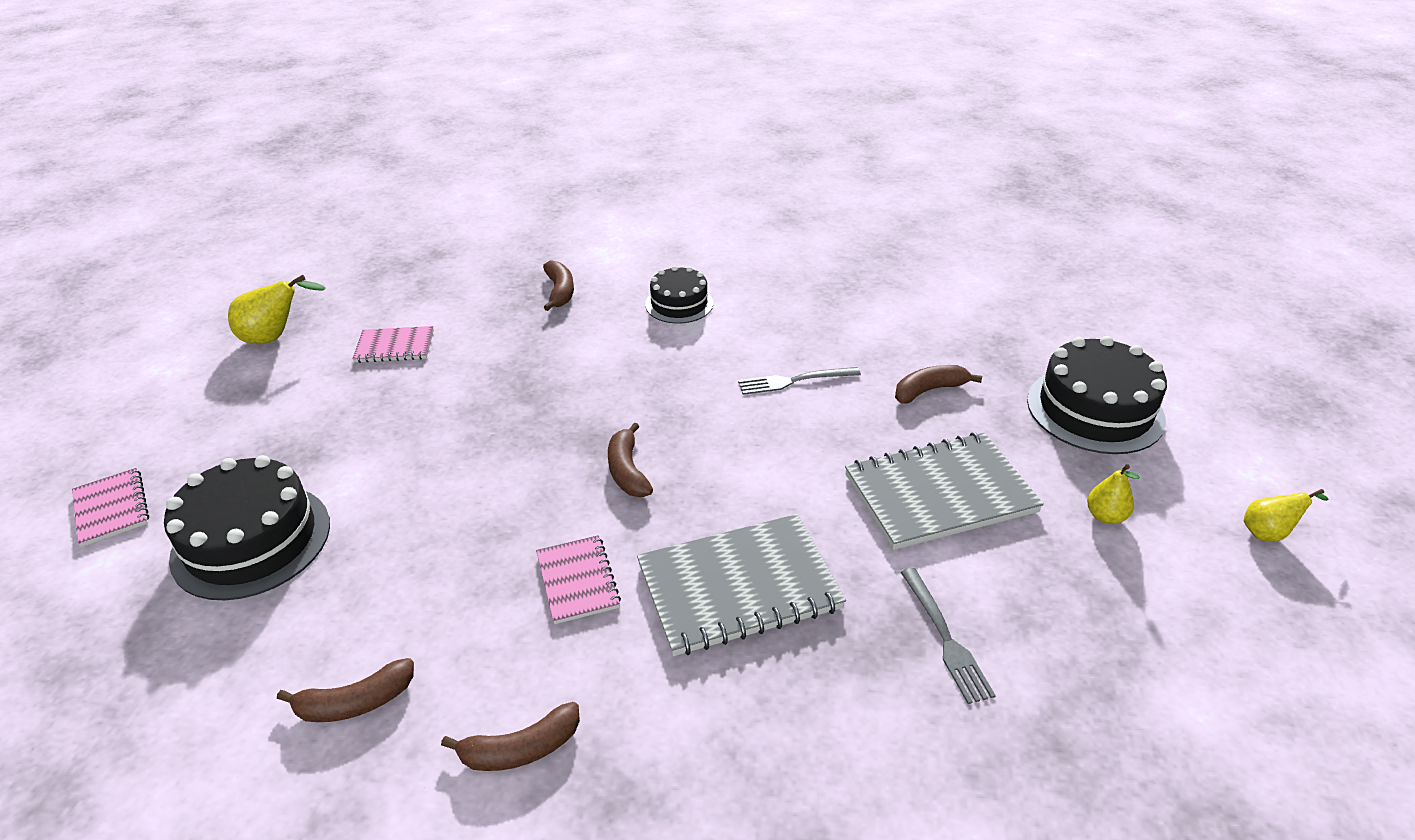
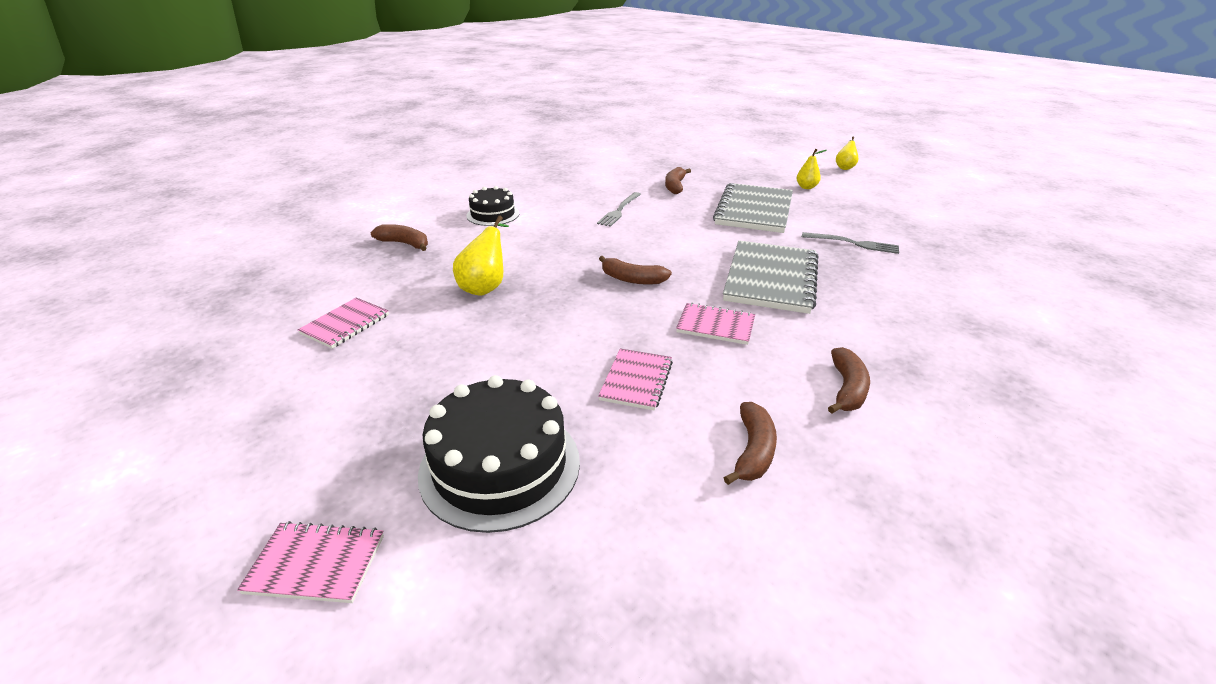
camera: 55 degrees left, 5 degrees down
(275, 337) = (208, 382): yellow pear -> yellow pear (486, 287)
(425, 565) = (636, 381): none -> pink notebook
(1095, 409) = (735, 164): black cake -> none

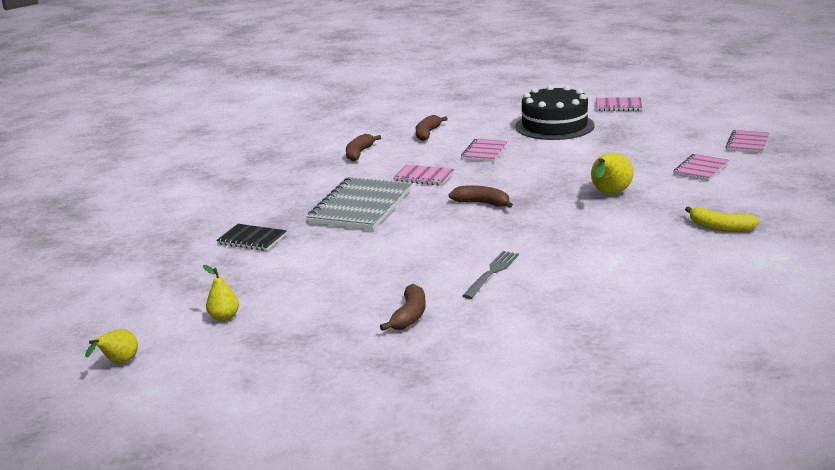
camera: 175 degrees left, 10 degrees down
(216, 382) = (747, 143): none -> pink notebook
(405, 244) = (720, 227): brown banana -> yellow banana
(493, 214) = (648, 264): black cake -> none
(754, 210) = (325, 277): grey notebook -> none
(854, 243) = (252, 239): grey fork -> black notebook

